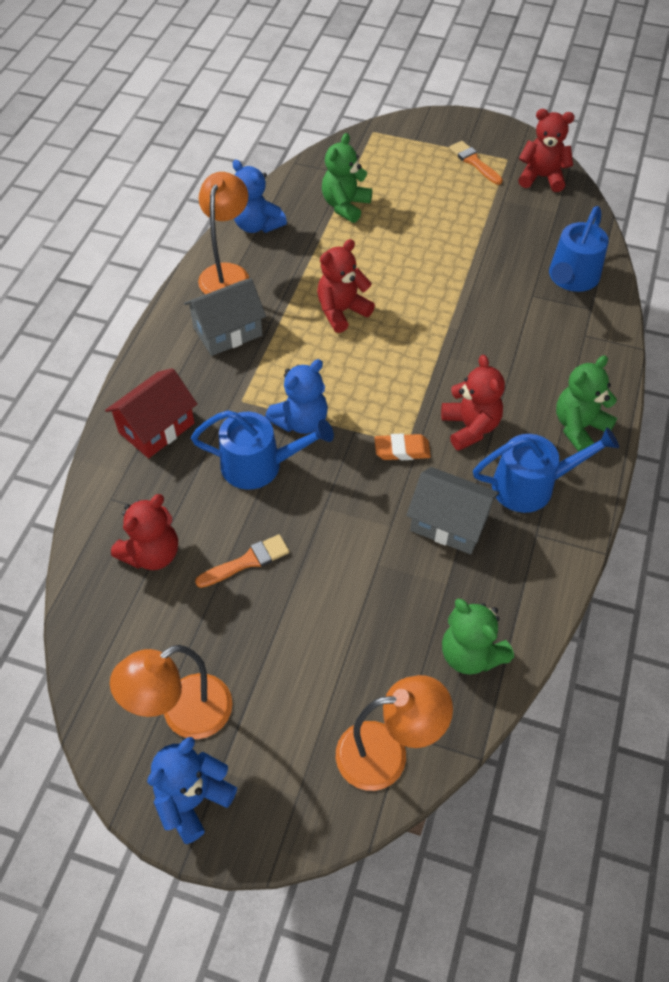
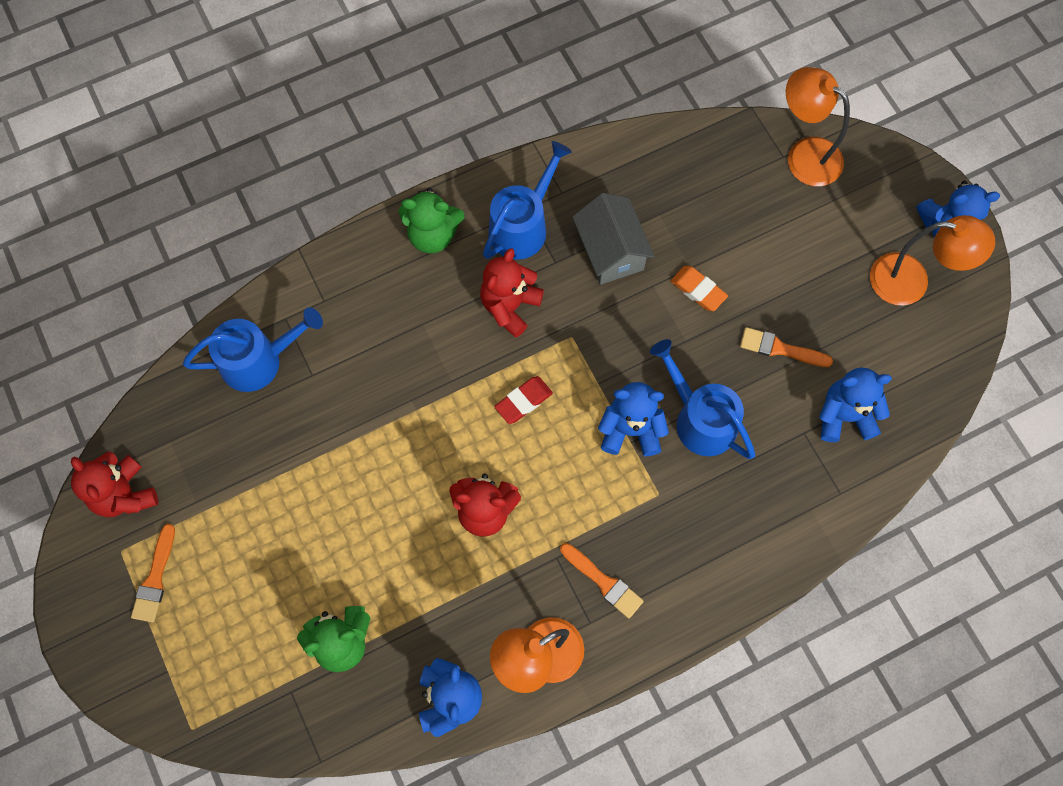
camera: 135 degrees left, 15 degrees up
(152, 553) = (844, 416): red teddy bear -> blue teddy bear
(156, 428) = (751, 530): red house -> none
(227, 331) = (603, 582): grey house -> orange brush
(390, 382) = (523, 401): none -> red eraser
(402, 450) = (581, 334): orange eraser -> orange eraser (698, 290)
(470, 654) = (693, 162): green teddy bear -> none
(531, 485) = (522, 226): blue watering can -> blue watering can turned 90 degrees clockwise

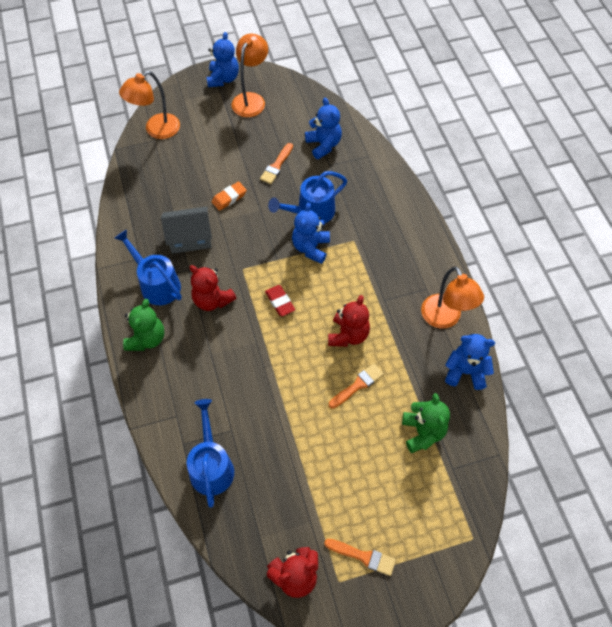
camera: 80 degrees left, 10 degrees down
(603, 582) = (403, 277): orange brush -> orange brush (357, 385)
(844, 416) = (323, 145): blue teddy bear -> blue teddy bear turned 150 degrees clockwise

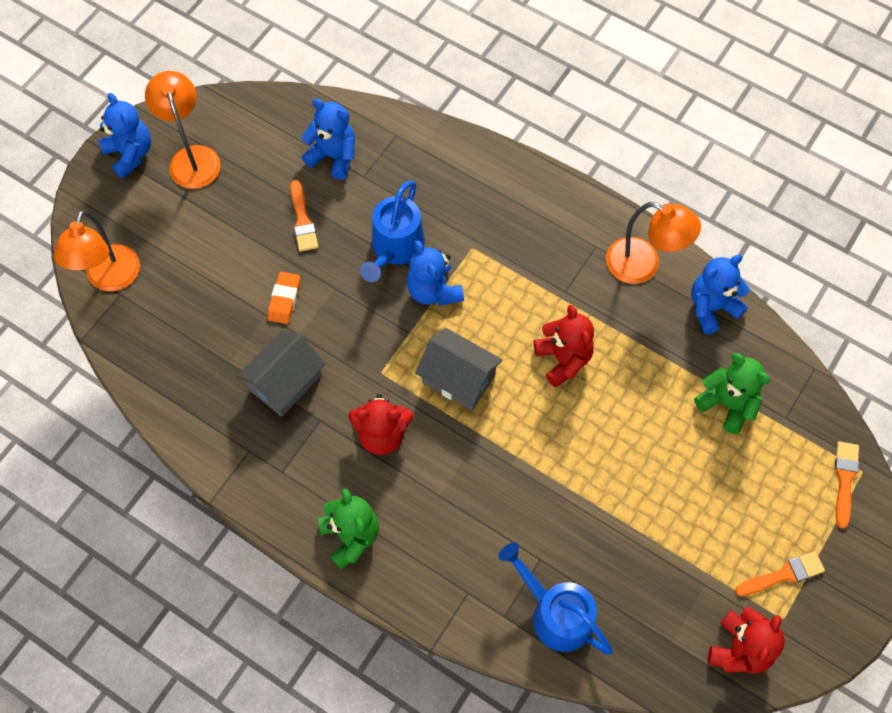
camera: 40 degrees left, 5 degrees up
(157, 284) = (300, 465): blue watering can -> none
(280, 302) = (458, 379): red eraser -> grey house
(357, 385) = (622, 406): orange brush -> orange brush (844, 480)

